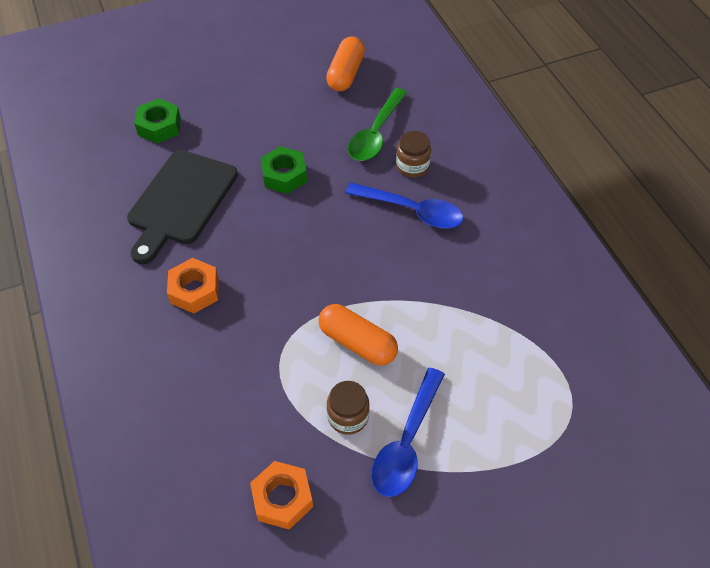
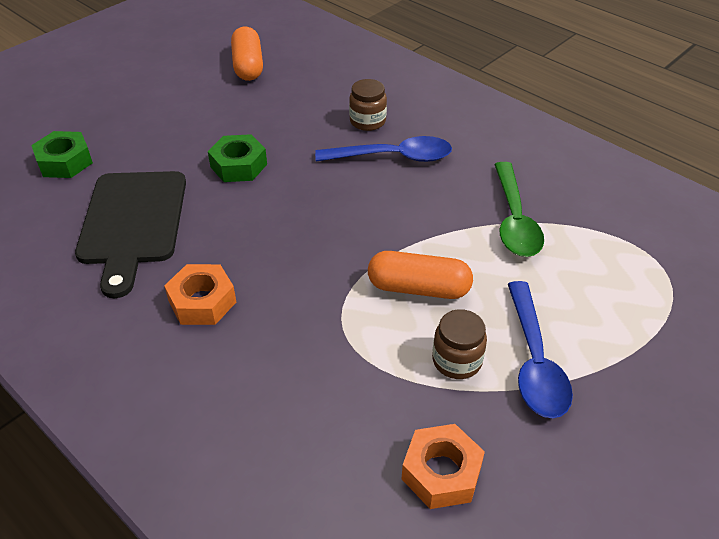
camera: 25 degrees left, 10 degrees down
(376, 133) = (312, 105): green spoon -> green spoon (514, 219)

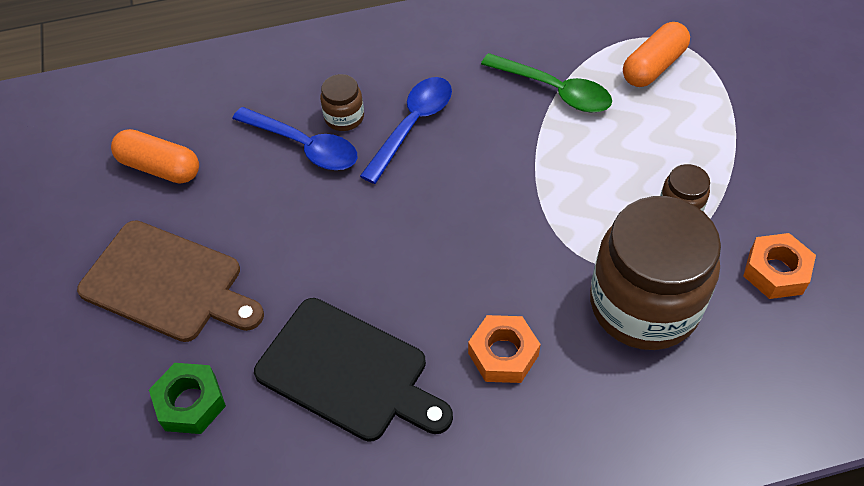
camera: 55 degrees left, 10 degrees up
(155, 110) = (167, 283): none -> brown cutting board
(238, 165) = (328, 247): green nut -> none
(319, 377) = (644, 305): none -> brown jar
(418, 288) = (589, 192): orange capsule -> orange capsule (653, 66)
(534, 360) = (706, 163): blue spoon -> blue spoon (304, 146)

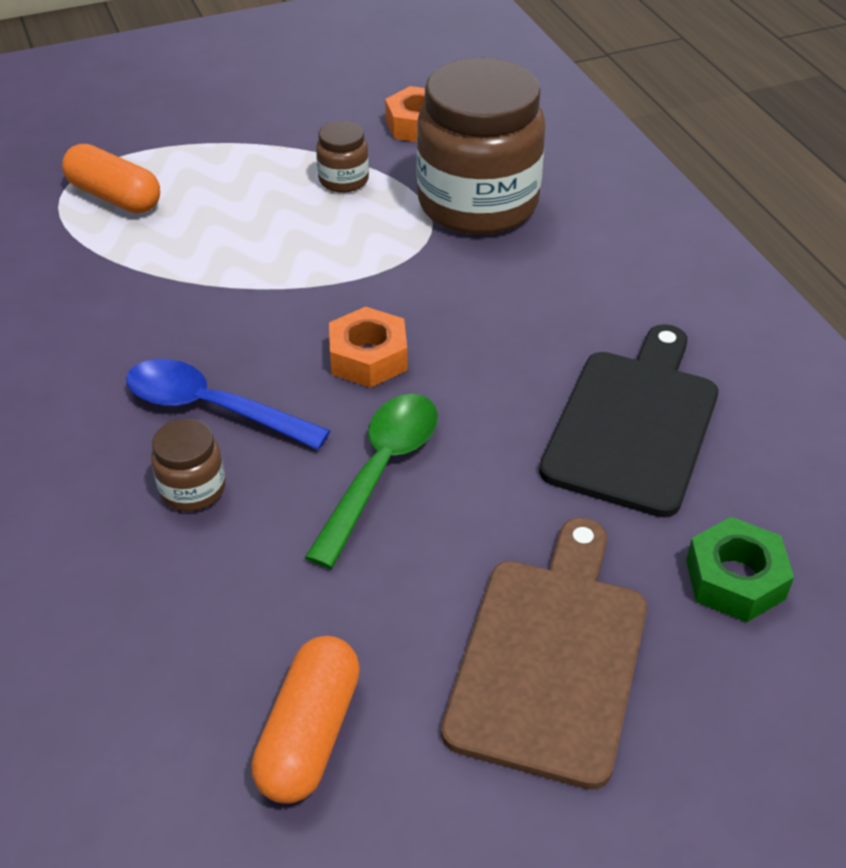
camera: 100 degrees left, 10 degrees down
(304, 146) = (254, 530): blue spoon -> none
(503, 354) = (568, 298): orange nut -> orange nut (368, 357)
(554, 90) = (150, 276): green spoon -> green spoon (380, 472)

